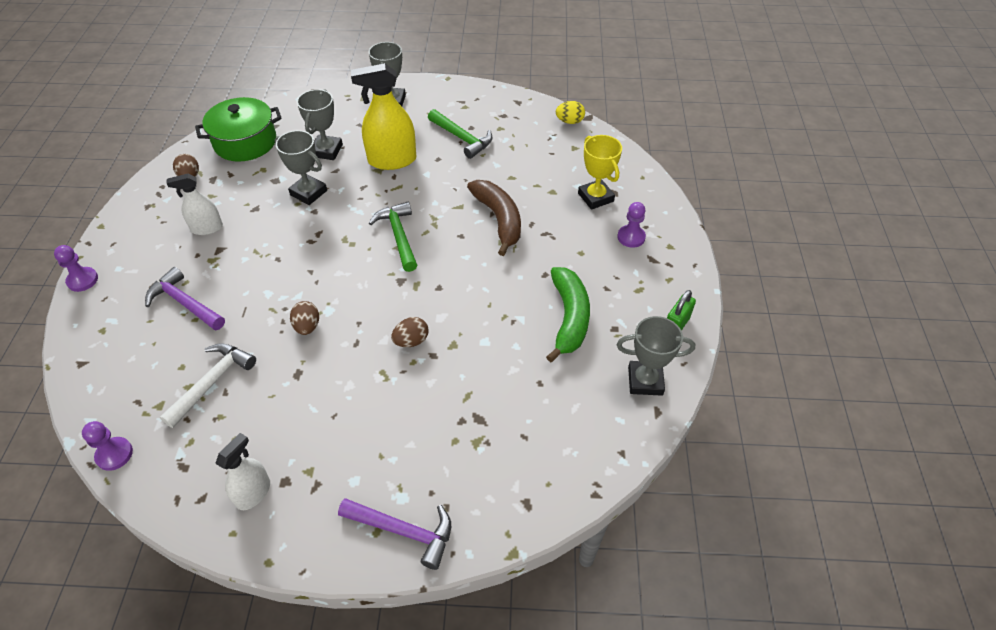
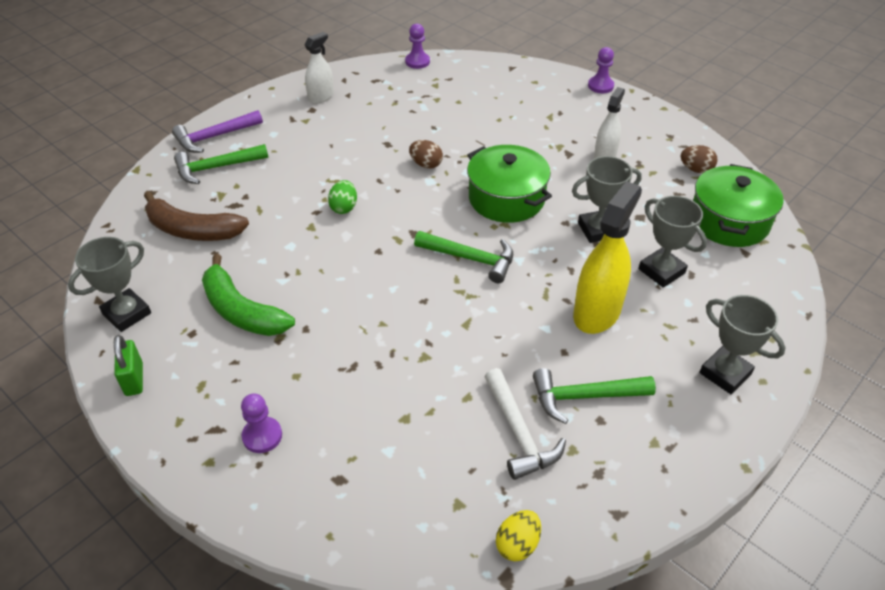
camera: 130 degrees right, 5 degrees down
(185, 303) = (521, 120): purple hammer -> none
(212, 382) = (427, 108): white hammer -> white hammer (519, 432)
(253, 493) = (321, 97): white spray bottle -> white spray bottle turned 120 degrees counterclockwise
(312, 254) = (506, 198): none -> green pot
(411, 341) = (344, 207): brown egg -> green egg
(446, 480) = (216, 168): none -> green hammer
(499, 219) = (413, 342): brown banana -> brown banana (192, 230)
(595, 197) = (352, 453): yellow trophy -> none

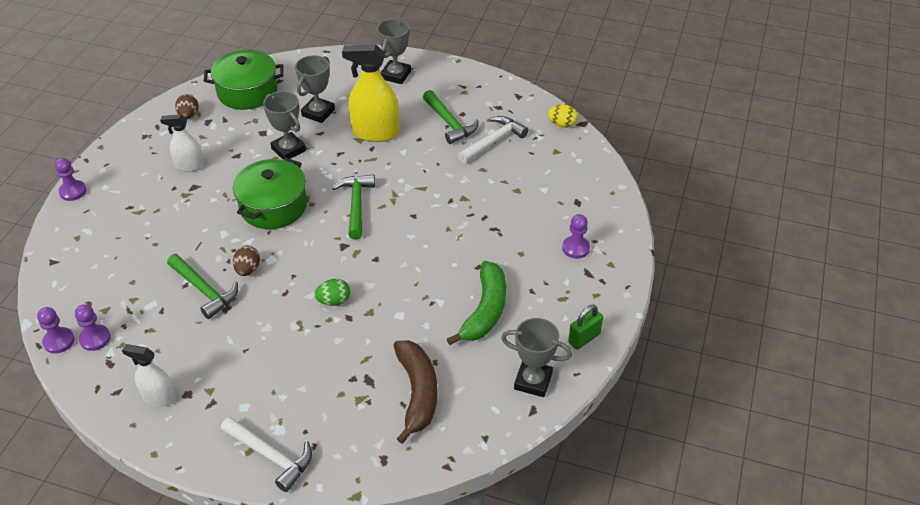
camera: 115 degrees left, 0 degrees up
(214, 137) = (271, 456): purple hammer -> white hammer
(216, 168) = (321, 425): green hammer -> green hammer (204, 290)
(406, 77) = (95, 338): none -> purple pawn

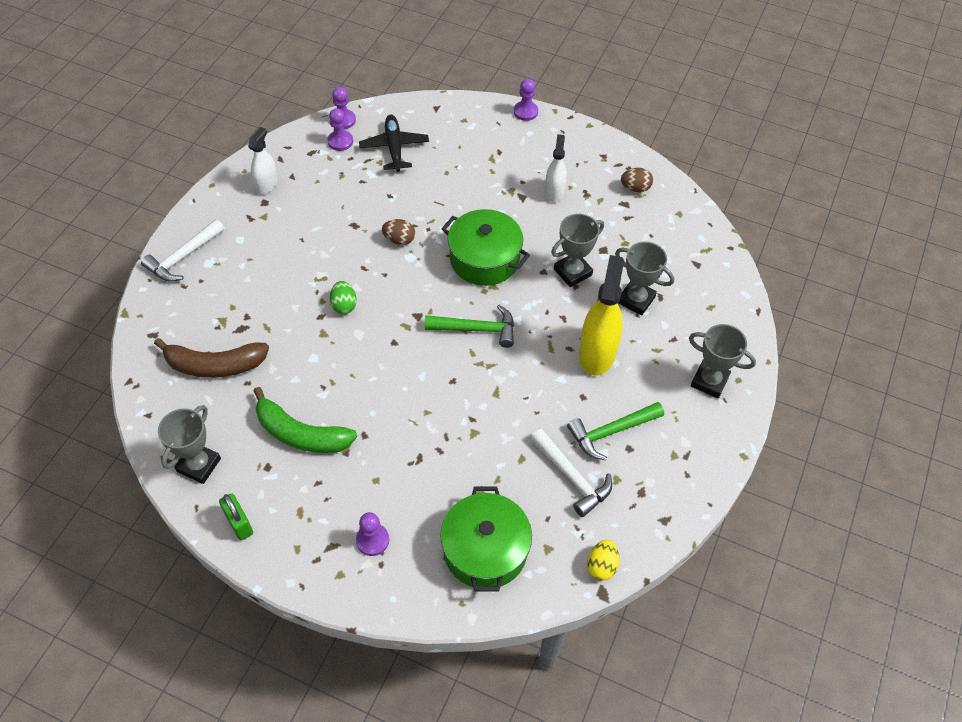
camera: 95 degrees right, 10 degrees up
(112, 289) = (394, 148): none -> black plane
(204, 290) = (380, 209): green hammer -> none
(247, 92) = (676, 236): green pot -> green pot (485, 550)

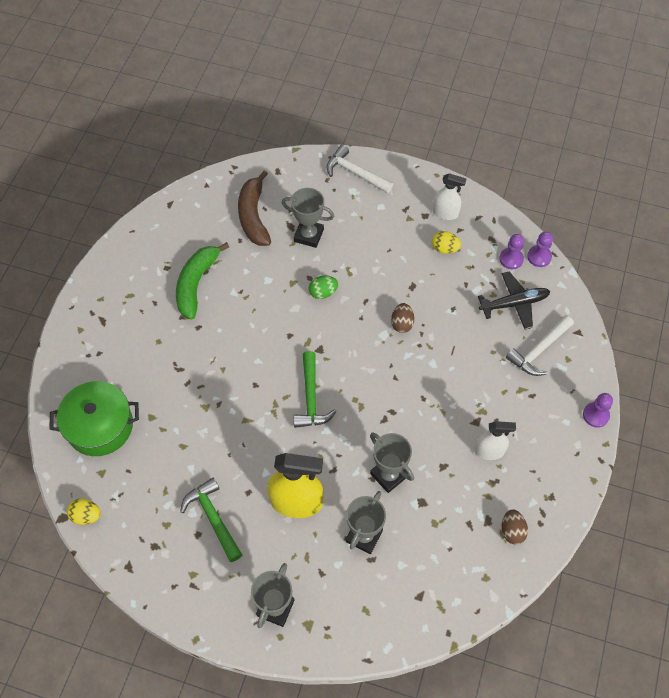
camera: 85 degrees right, 5 degrees up
(199, 465) = (166, 225): grey trophy -> grey trophy (308, 235)
(239, 523) = (119, 259): green padlock -> none
(313, 191) = (445, 249): none -> yellow egg
(372, 540) = (107, 346): purple pawn -> none
(484, 259) = (391, 396): green pot -> none
(572, 477) = (167, 487): white hammer -> white hammer (539, 350)

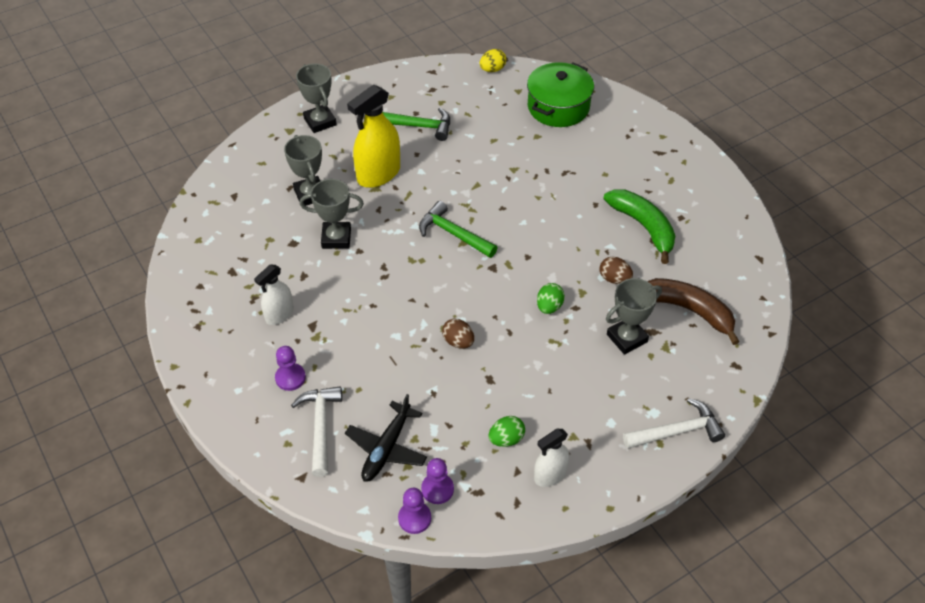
camera: 130 degrees right, 10 degrees down
(445, 249) = (506, 439): yellow egg -> green egg
(512, 531) = (207, 280): brown egg -> brown egg (614, 279)
(595, 415) = (217, 417): purple pawn -> purple pawn (290, 378)

